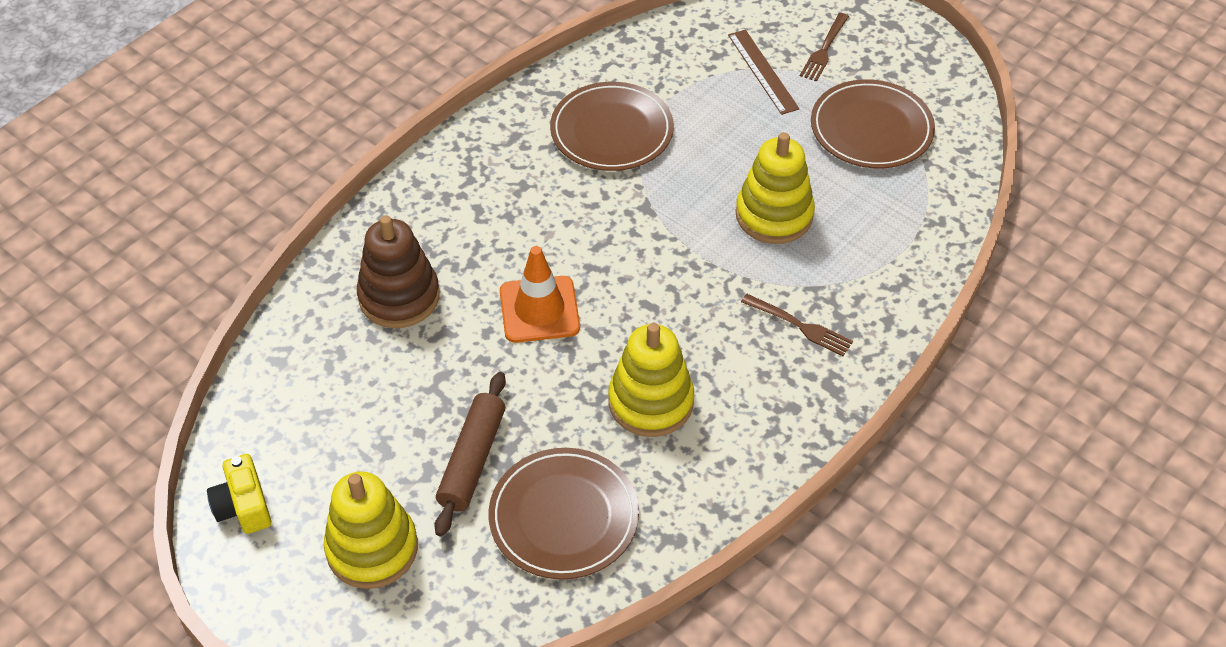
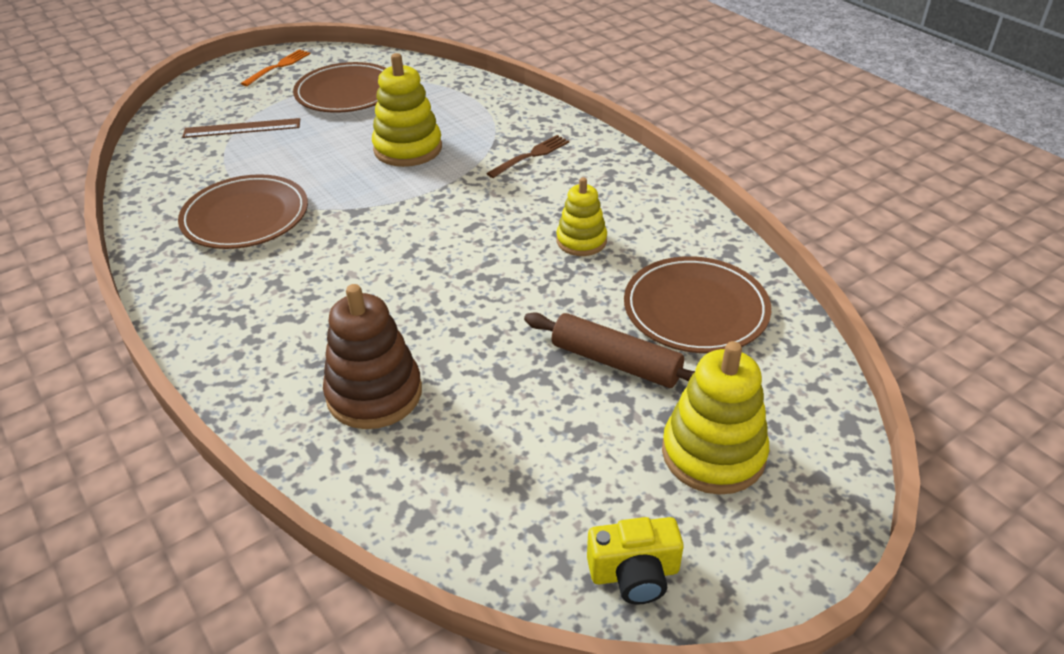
camera: 75 degrees left, 10 degrees down
(539, 310) = (444, 292): orange traffic cone -> none
(650, 402) = (581, 241): yellow stacking toy -> yellow stacking toy, size x0.64
(824, 49) = (243, 97): brown fork -> none
(903, 52) = (278, 67): none -> orange fork

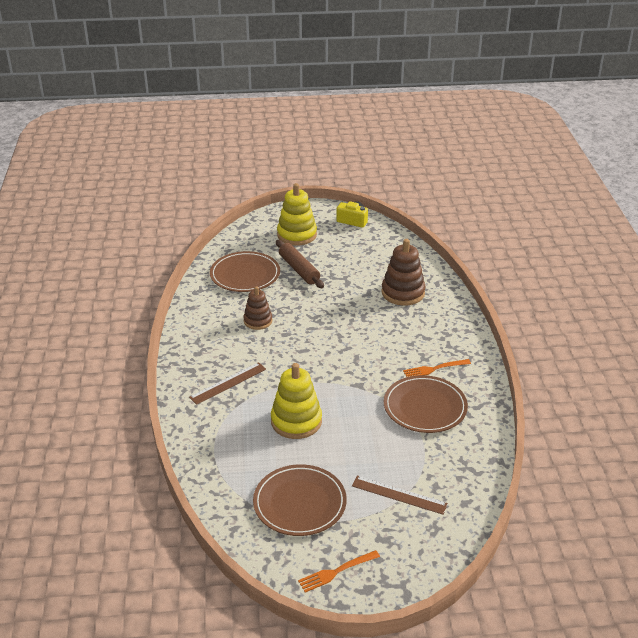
camera: 150 degrees left, 5 degrees down
(251, 271) = (434, 369): none -> orange fork
(531, 156) = (228, 383): brown fork -> brown ruler
(581, 241) = (258, 321): yellow stacking toy -> brown stacking toy

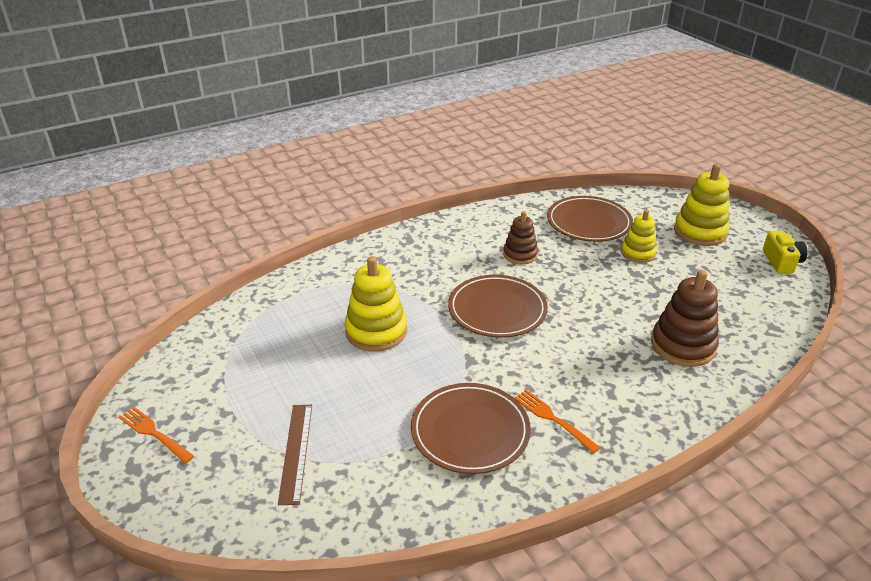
camera: 65 degrees right, 0 degrees up
(228, 383) = (406, 268): brown ruler -> none
(299, 269) = (638, 253): brown rolling pin -> yellow stacking toy
(299, 503) = (249, 373): brown plate -> brown plate (497, 309)

